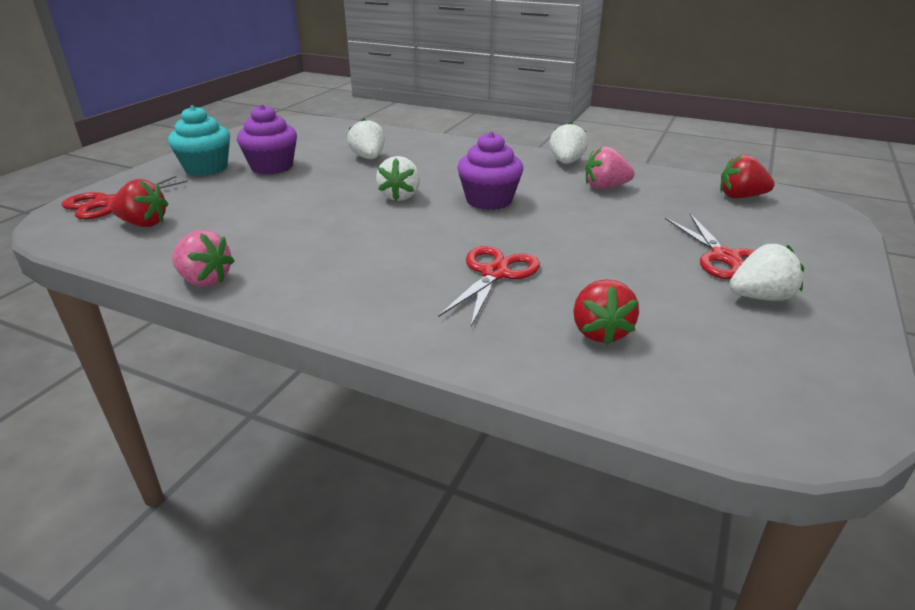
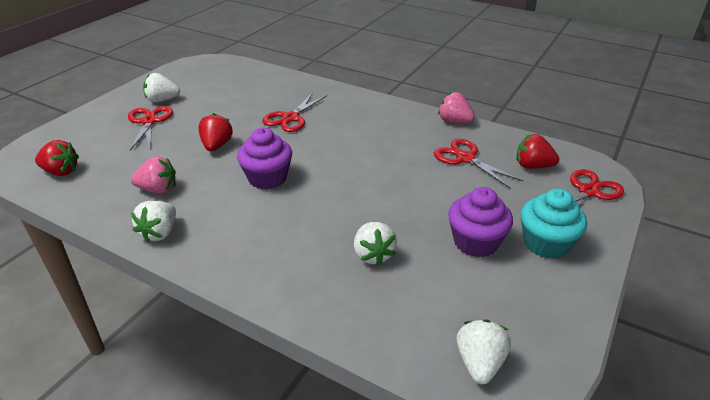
camera: 175 degrees left, 5 degrees up
(229, 229) = (465, 158): none -> red scissors
(400, 196) = (340, 187): white strawberry -> white strawberry (479, 363)
(600, 332) = (255, 90): red strawberry -> red strawberry (216, 146)

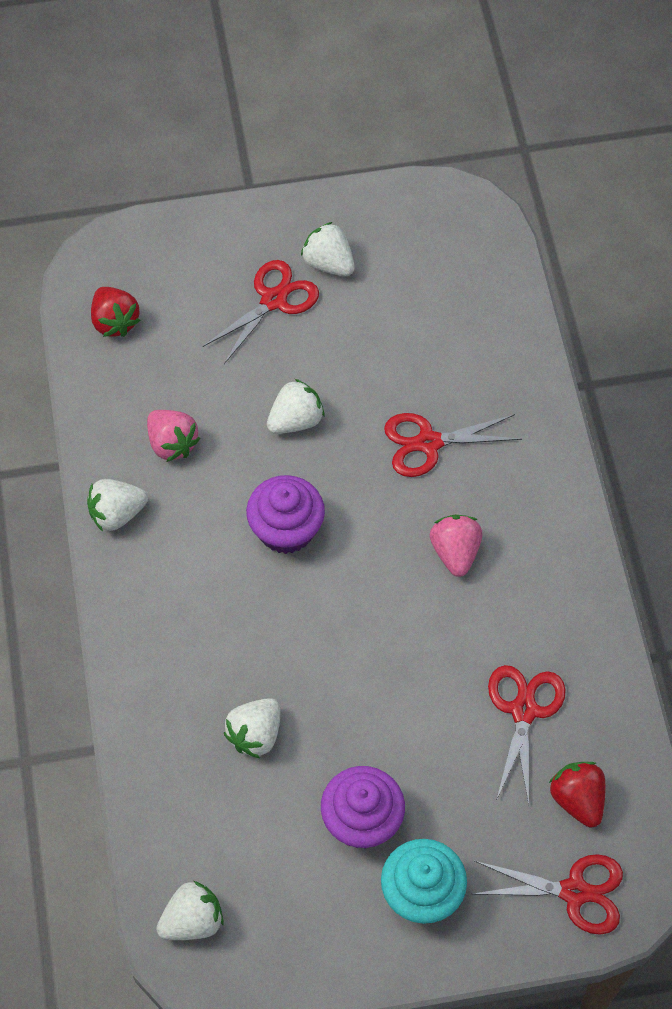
camera: 50 degrees right, 25 degrees up
(216, 146) = (295, 420): red strawberry -> white strawberry
(454, 121) = (606, 641): pink strawberry -> pink strawberry (455, 552)

